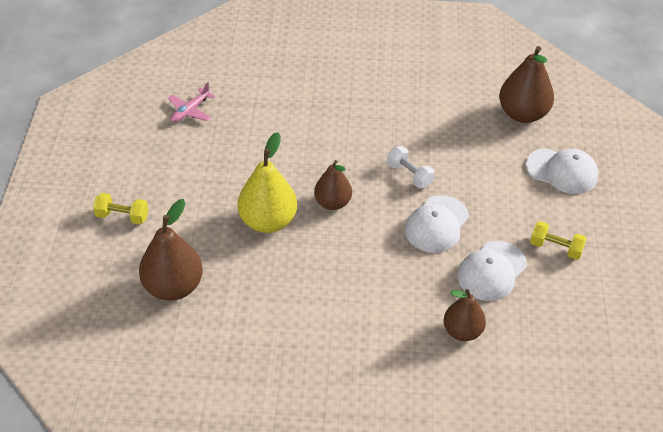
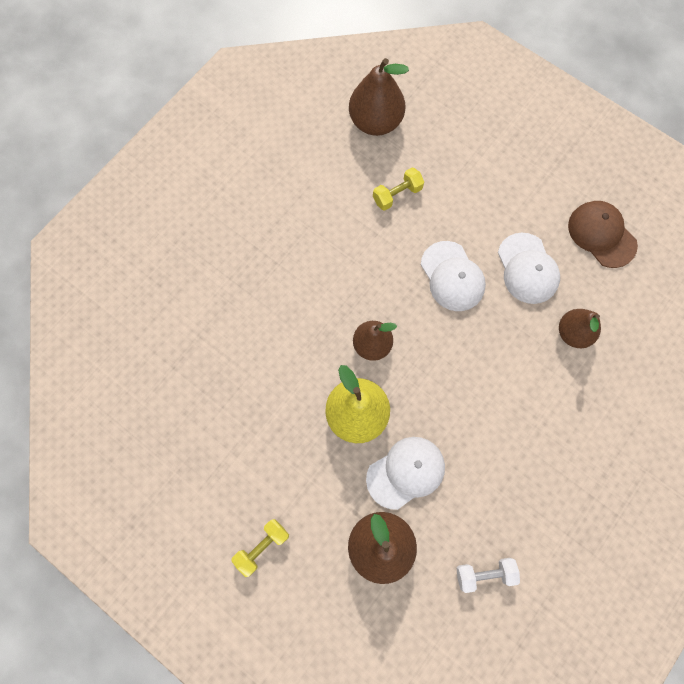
camera: 55 degrees left, 25 degrees up
(190, 111) = (165, 402): pink plane -> none
(409, 175) = (383, 260): white dumbbell -> white dumbbell (484, 573)
(555, 248) = (534, 204): yellow dumbbell -> yellow dumbbell (397, 195)
(562, 171) = (459, 140): white cap -> white cap (406, 472)
(575, 309) = (601, 235): none -> brown cap

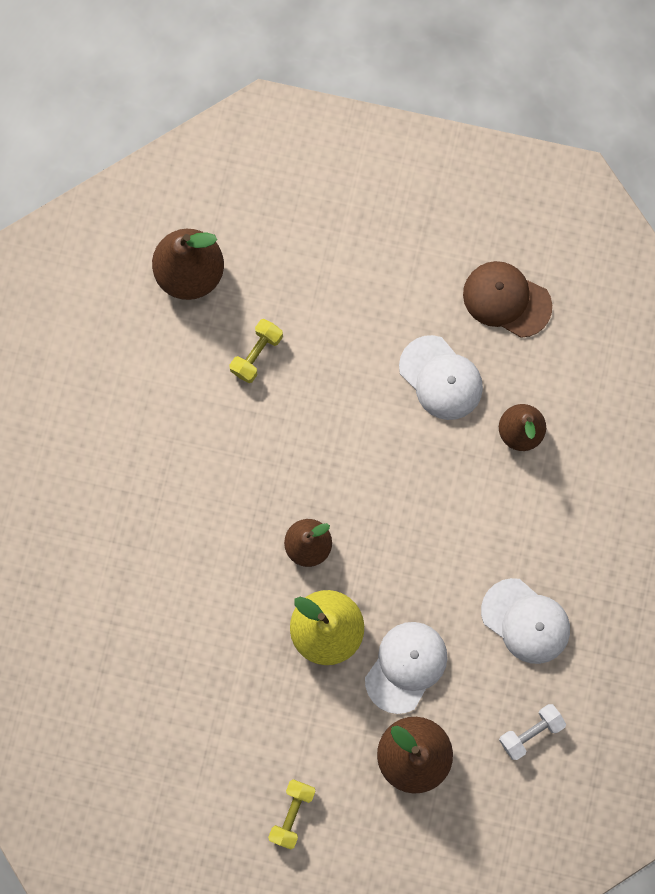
camera: 25 degrees left, 5 degrees up
(452, 276) = (362, 425): white cap -> white cap (526, 621)

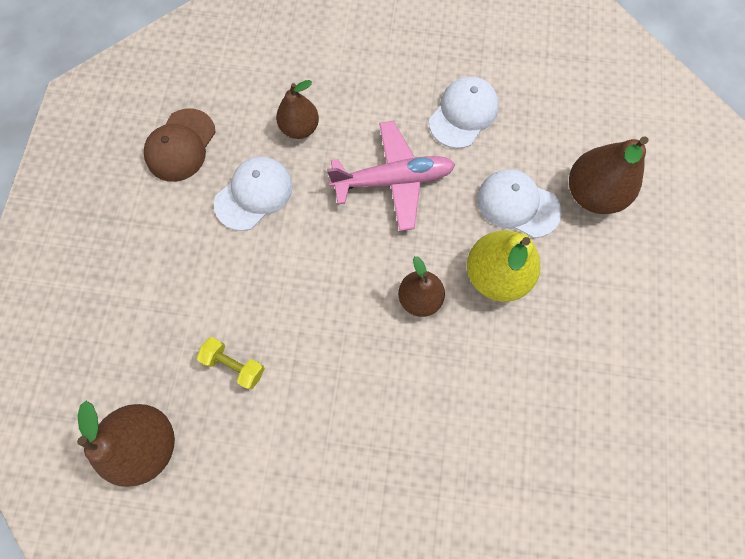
camera: 95 degrees left, 5 degrees down
(292, 813) = (666, 291): yellow dumbbell -> none
(446, 531) = (394, 180): none -> pink plane
(530, 732) = (554, 105): white dumbbell -> none

